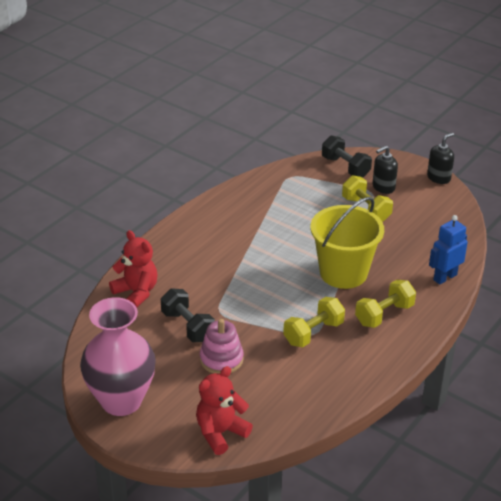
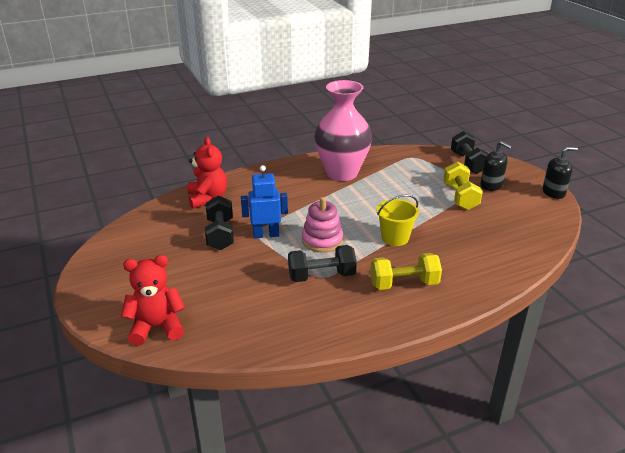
camera: 30 degrees right, 5 degrees down
(121, 401) = (110, 270): pink vase -> pink vase (342, 173)
(221, 359) = (221, 268): pink stacking toy -> pink stacking toy (322, 240)
(313, 333) = (321, 276): yellow dumbbell -> black dumbbell
(343, 273) = (395, 238): yellow bucket -> yellow bucket, size x0.56
(383, 187) = (491, 185): black soap dispenser -> black soap dispenser turned 135 degrees counterclockwise
(445, 277) = (494, 273): blue robot -> blue robot (266, 235)

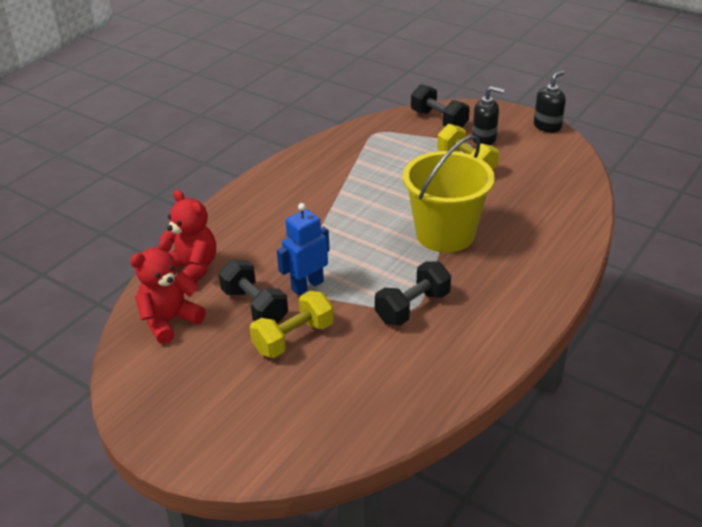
camera: 30 degrees left, 5 degrees up
(157, 327) = (296, 443): red teddy bear -> red teddy bear (170, 321)
(322, 240) = (374, 267): pink stacking toy -> none
(342, 173) = (318, 179): pink vase -> none
(395, 238) = (445, 234): yellow bucket -> yellow bucket, size x1.78
(404, 284) = (499, 281): yellow dumbbell -> yellow dumbbell (293, 338)

